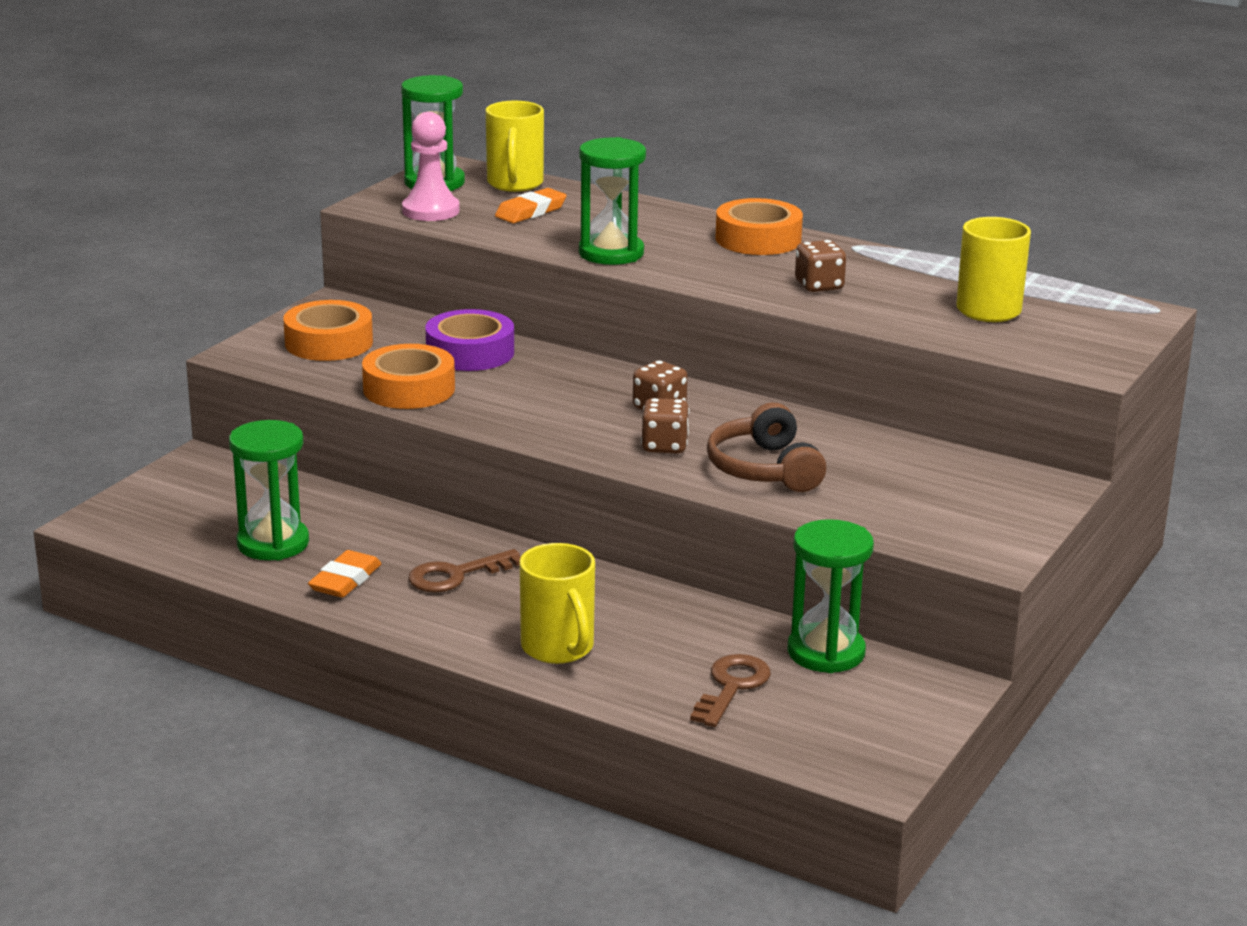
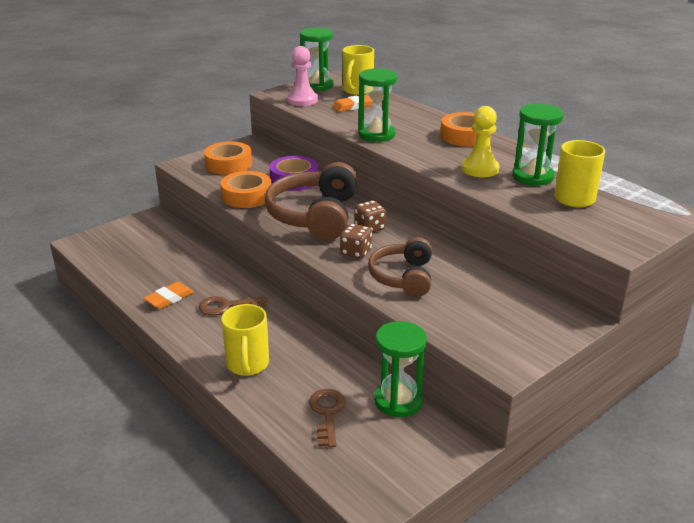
camera: 20 degrees right, 5 degrees up
(273, 543) = (151, 270): green hourglass -> green hourglass (532, 176)
(553, 403) = (315, 215): none -> brown headphones
(731, 687) = (327, 413): brown key -> brown key turned 45 degrees counterclockwise
(819, 286) = (480, 169): brown dice -> yellow pawn

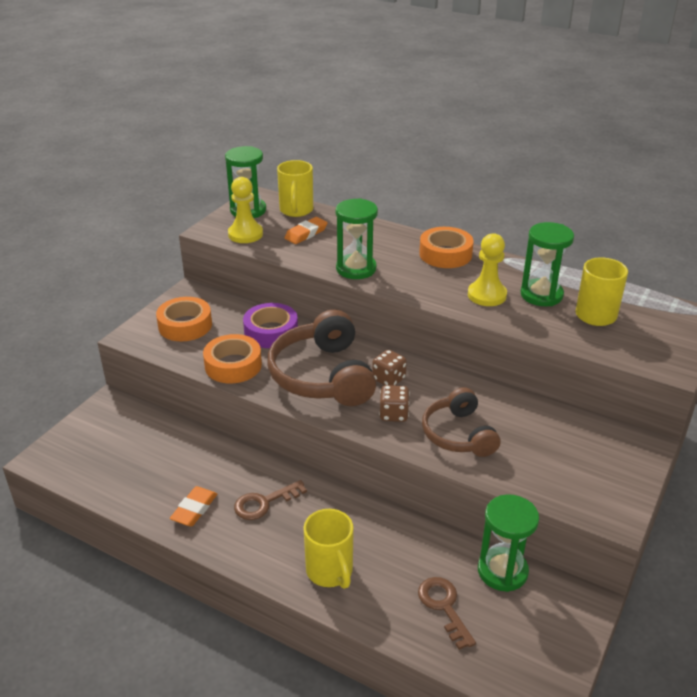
camera: 20 degrees left, 5 degrees up
(302, 100) = (245, 234): pink pawn -> yellow pawn

